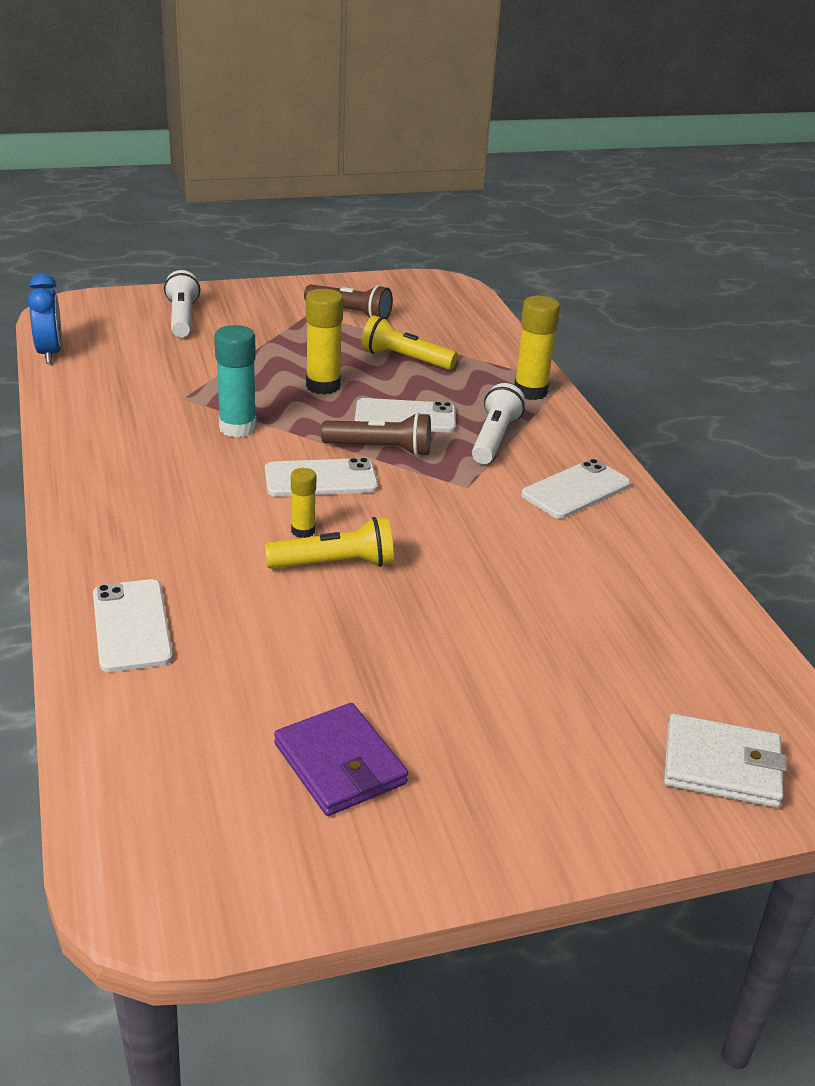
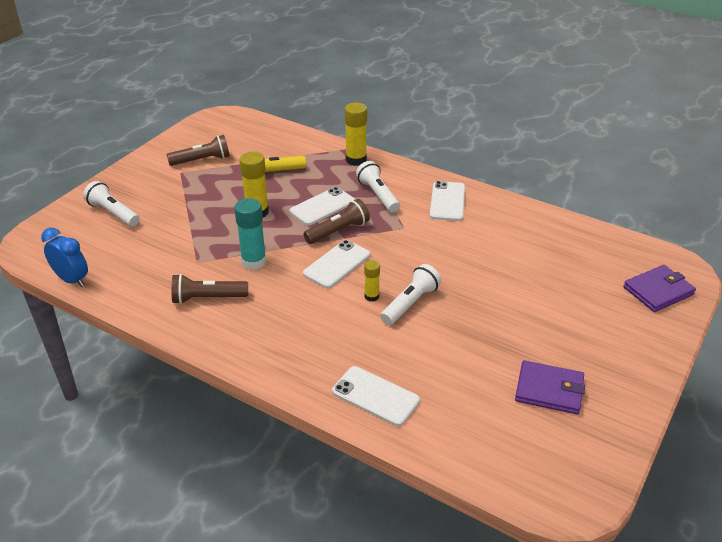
camera: 40 degrees left, 5 degrees up
(135, 435) = (207, 298): none -> brown flashlight
(335, 564) = (410, 303): yellow flashlight -> white flashlight
(721, 765) = (658, 291): white wallet -> purple wallet

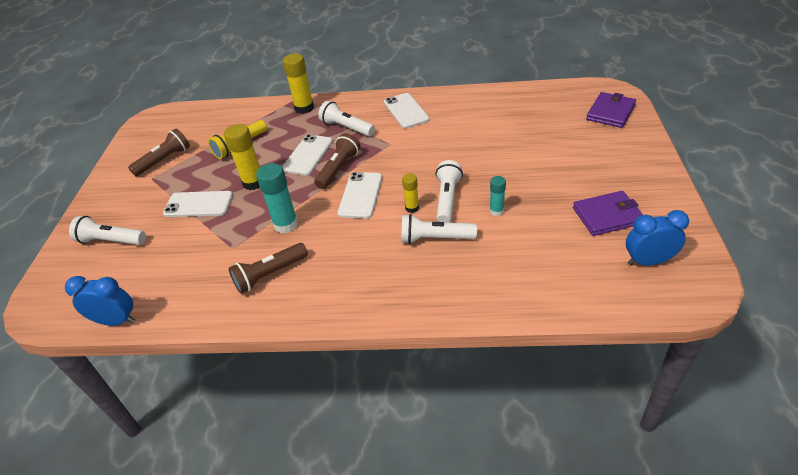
camera: 25 degrees left, 5 degrees up
(368, 333) = (435, 238): none -> white flashlight
(375, 396) = (486, 285): white phone -> white phone (198, 204)
(446, 335) = (496, 211): none -> turquoise glue stick
(547, 450) = (648, 261): none -> blue clock

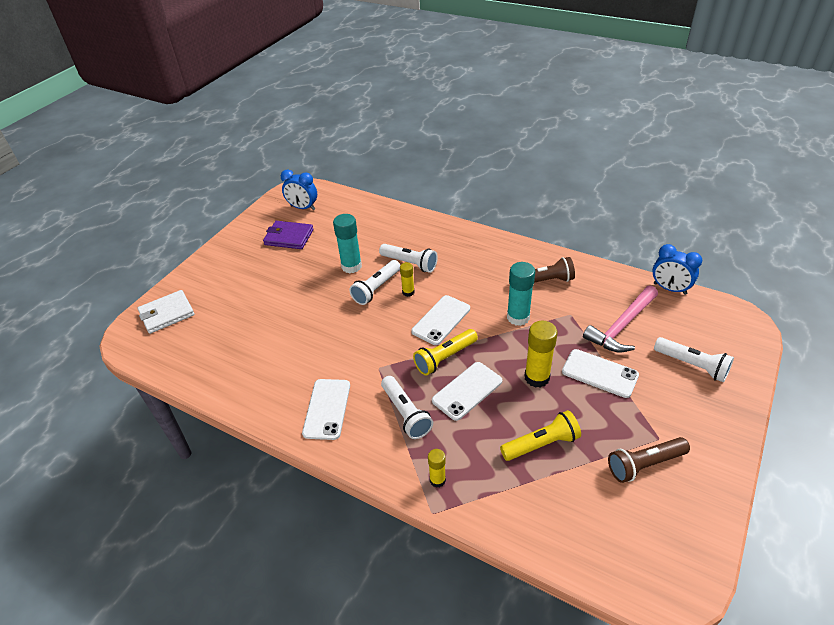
camera: 155 degrees left, 0 degrees up
(176, 254) = (622, 326): none -> pink hammer
(304, 108) = (437, 480): yellow glue stick -> yellow glue stick, size x0.57
(338, 169) = (445, 358): brown flashlight -> yellow flashlight
(496, 211) = (351, 266): turquoise glue stick -> turquoise glue stick, size x1.75
(610, 112) = (167, 314): purple wallet -> white wallet

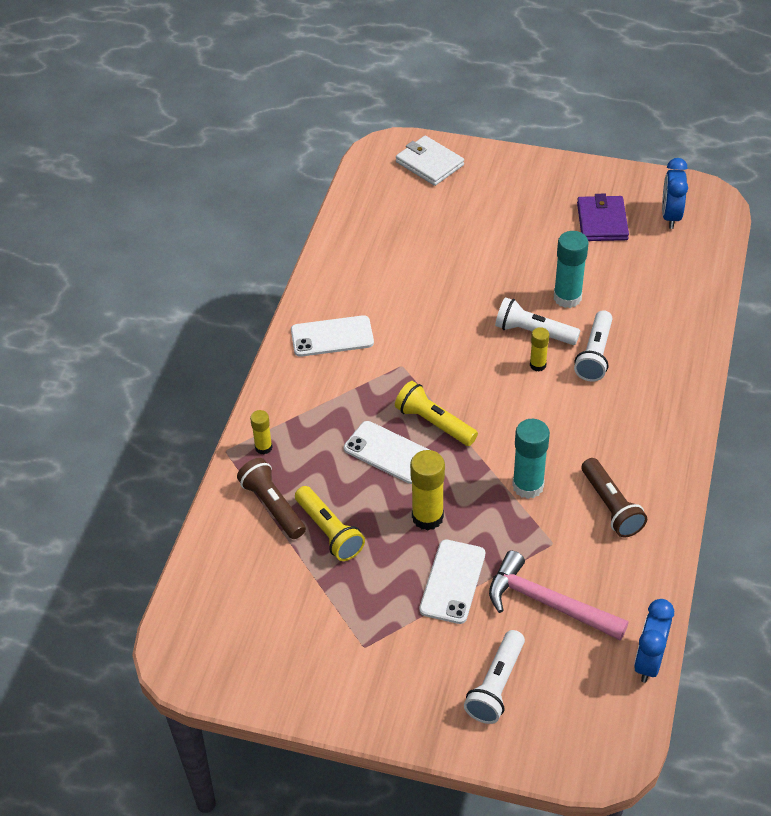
camera: 75 degrees right, 5 degrees up
(406, 413) = (342, 404): white flashlight -> none
(441, 320) = (497, 407): white phone -> none
(644, 464) = (323, 632): brown flashlight -> brown flashlight (273, 506)

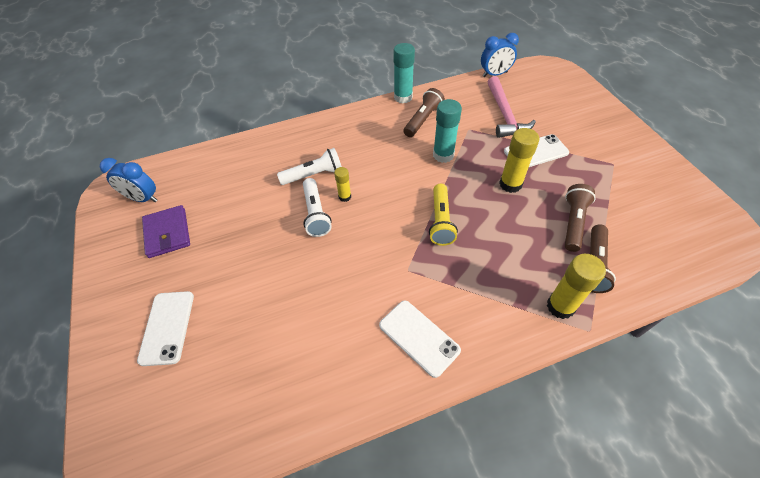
camera: 125 degrees left, 5 degrees up
(263, 447) = (560, 306): yellow glue stick -> yellow glue stick, size x1.75
(329, 531) = (573, 222): yellow flashlight -> brown flashlight
(389, 452) = (487, 230): white phone -> white phone (167, 327)
(429, 163) = (132, 411): white wallet -> none
(496, 685) = (567, 110): white flashlight -> none
(567, 298) = (267, 213): turquoise glue stick -> turquoise glue stick (403, 97)
(602, 221) = (167, 233): purple wallet -> purple wallet turned 75 degrees counterclockwise
(670, 216) = (143, 198): blue clock -> blue clock turned 45 degrees clockwise

